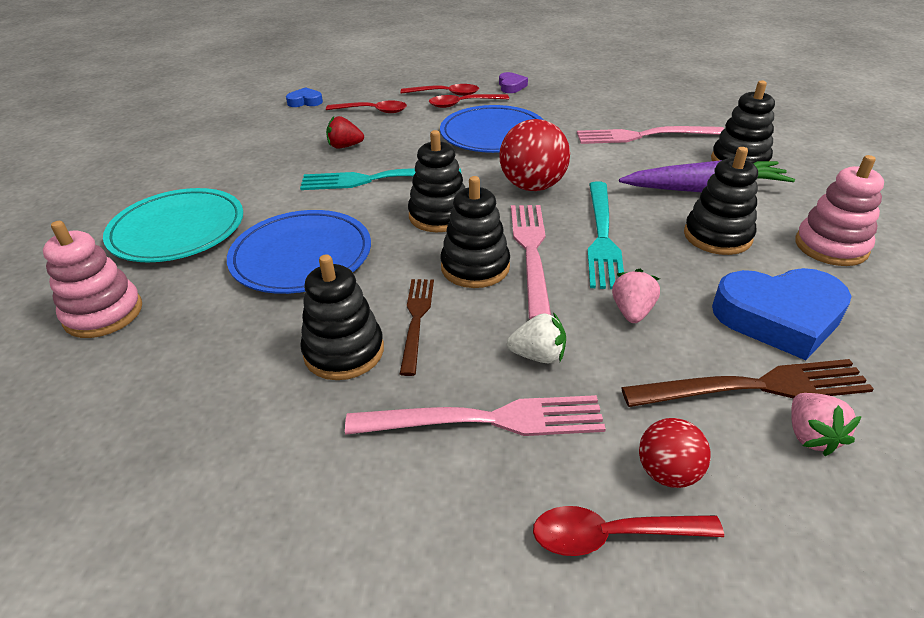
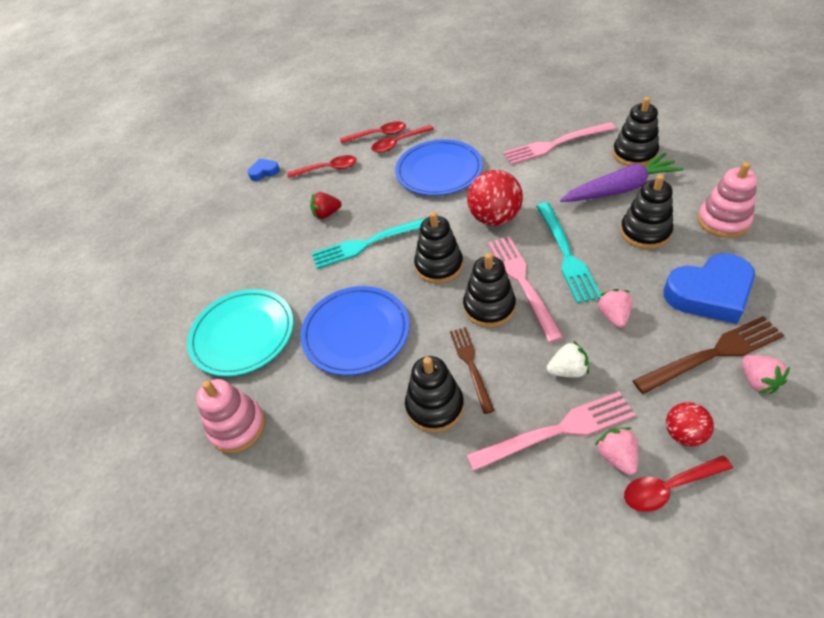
camera: 10 degrees left, 10 degrees up
(511, 86) = (428, 113): purple heart -> none
(553, 473) = (616, 456): none -> pink strawberry

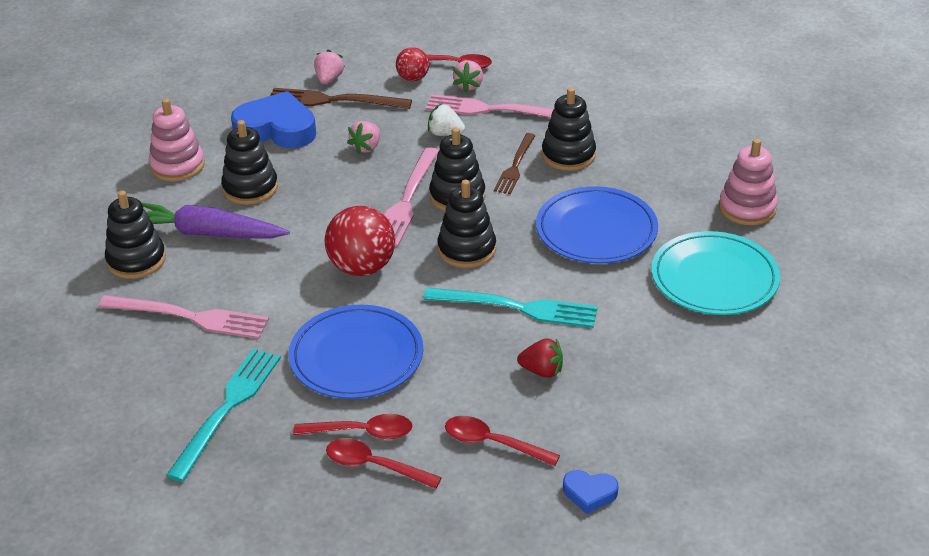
camera: 155 degrees left, 10 degrees down
(566, 254) = (340, 203): turquoise fork -> turquoise fork (227, 408)

